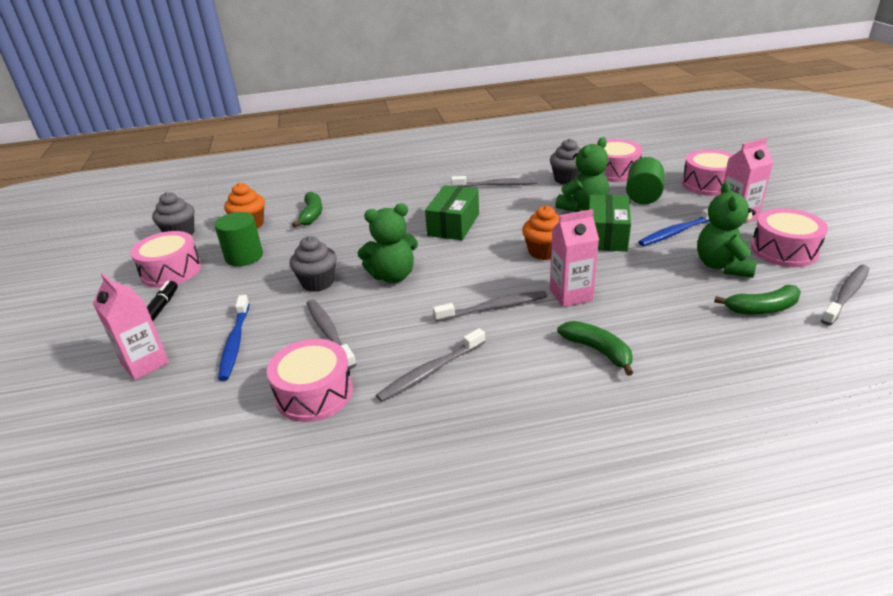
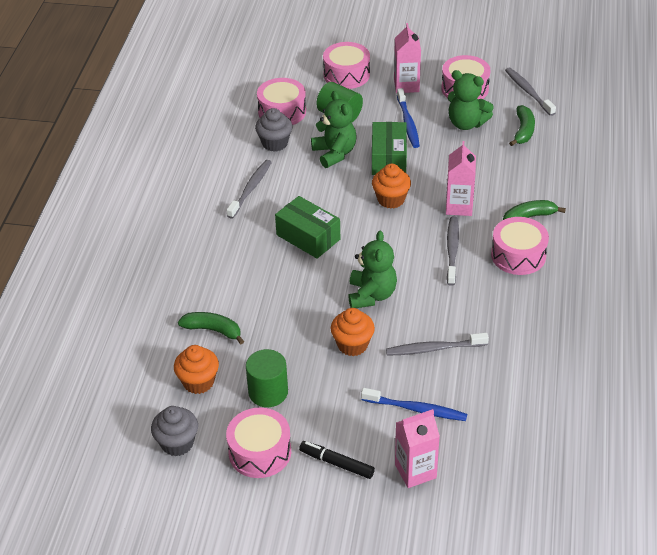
camera: 70 degrees left, 10 degrees up
(314, 393) = (505, 368): pink drum -> pink drum (518, 255)
(317, 283) = (352, 345): grey cupcake -> orange cupcake
(430, 371) = (510, 302): grey toothbrush -> none
(606, 235) = (389, 158): green box -> green box turned 60 degrees clockwise

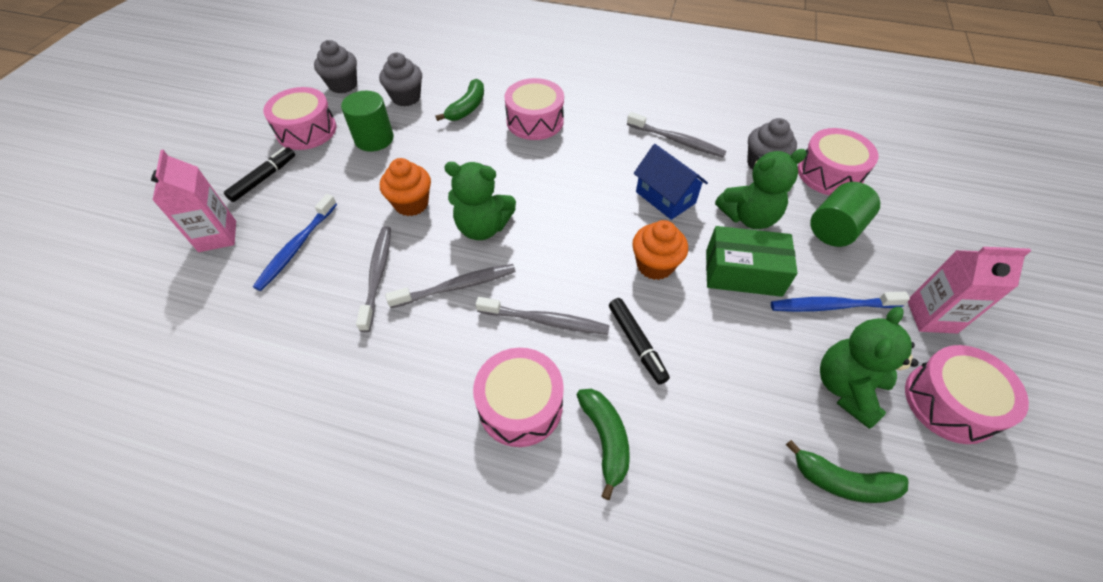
camera: 95 degrees right, 10 degrees up
(198, 382) = (406, 97): orange cupcake -> grey cupcake
(308, 237) = (590, 181): green box -> none
(320, 195) = (665, 197): none -> blue house
(346, 75) = (935, 245): pink drum -> pink drum (535, 121)
(459, 206) = (636, 343): pink carton -> black marker
(528, 91) = (975, 519): grey toothbrush -> grey toothbrush (457, 286)

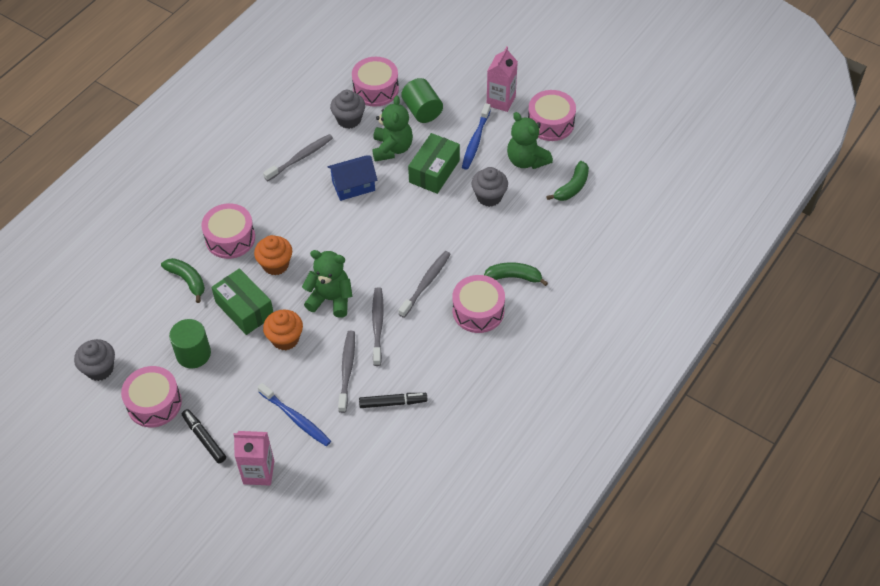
camera: 70 degrees left, 0 degrees up
(377, 275) = (347, 370): grey toothbrush -> grey toothbrush turned 75 degrees clockwise
(406, 97) = (147, 322): grey cupcake -> grey cupcake (489, 197)
(444, 159) = (244, 309): none -> green box
(482, 227) = (331, 299): green teddy bear -> green teddy bear turned 105 degrees counterclockwise
(636, 343) = (461, 243): black marker -> black marker (393, 403)
(655, 265) = (408, 213): orange cupcake -> orange cupcake (275, 265)

